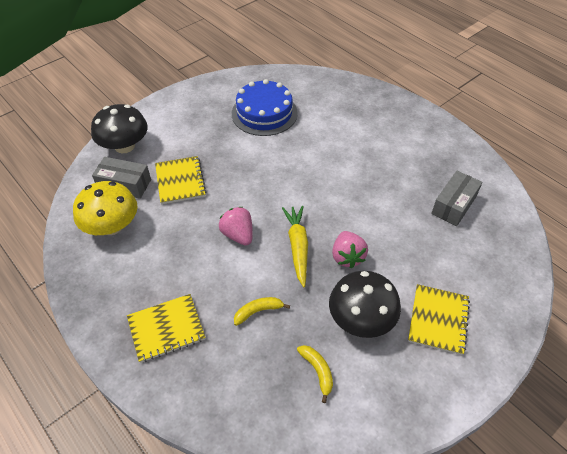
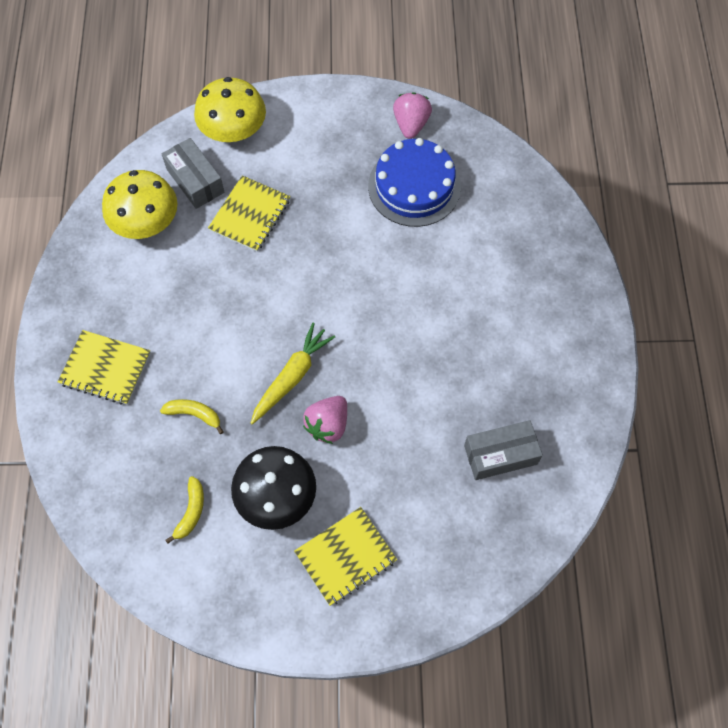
camera: 40 degrees right, 15 degrees up
(124, 146) = (233, 130): black mushroom -> yellow mushroom
(238, 235) = (249, 320): pink strawberry -> pink strawberry (411, 124)

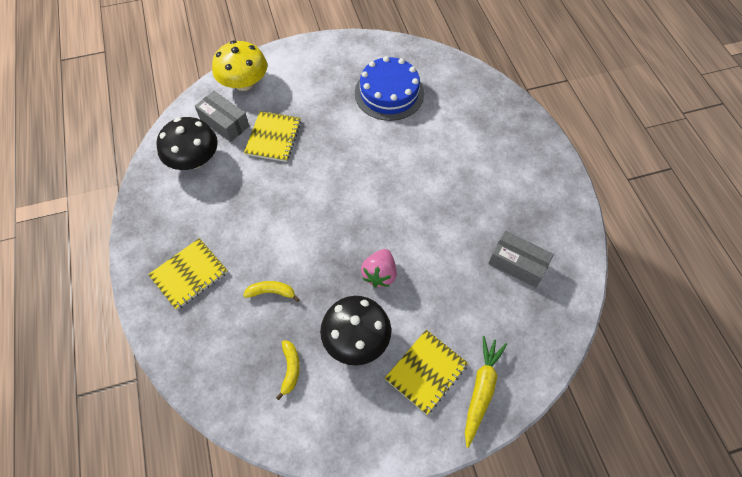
camera: 15 degrees left, 5 degrees down
(105, 368) = (189, 274): yellow notebook -> yellow notebook turned 45 degrees counterclockwise
(146, 222) = (194, 160): yellow mushroom -> black mushroom
(292, 377) = (340, 245): yellow carrot -> yellow carrot (481, 390)
(411, 124) = (373, 54): pink strawberry -> none
(500, 455) = (517, 264): grey box -> grey box turned 60 degrees clockwise

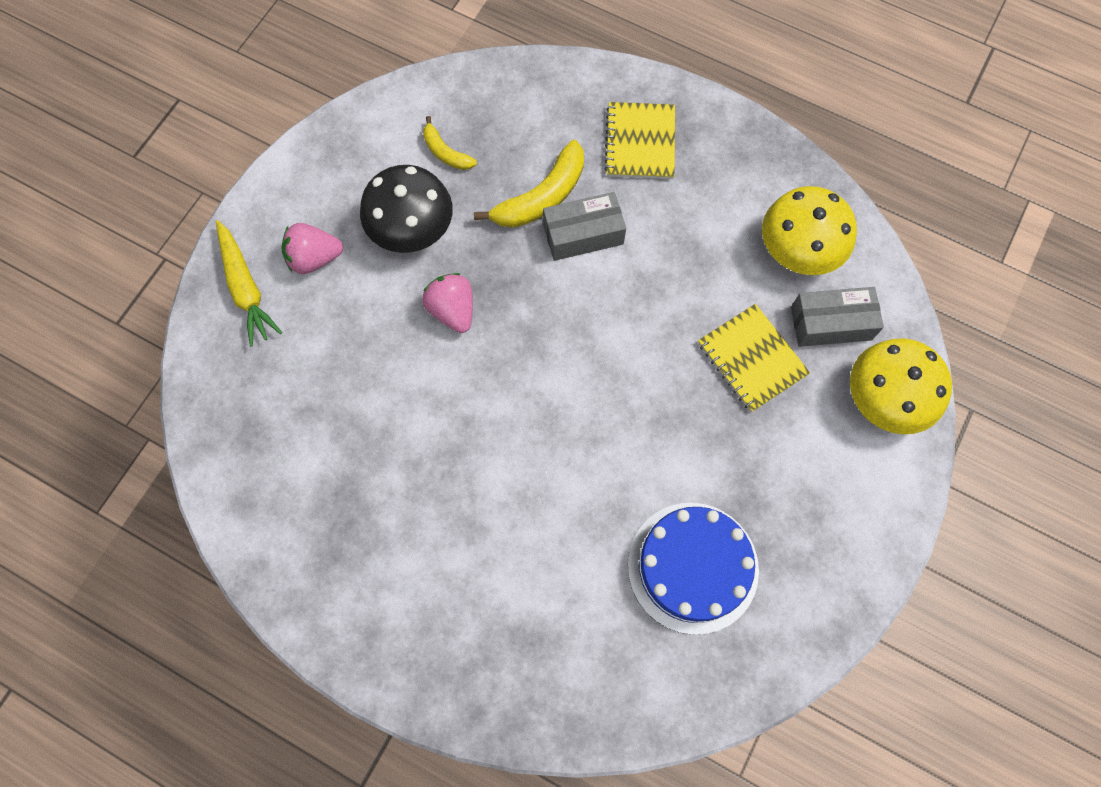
camera: 135 degrees right, 10 degrees up
(194, 160) = (799, 250): black mushroom -> yellow mushroom
(271, 292) = (541, 197): yellow banana -> yellow banana, size x1.76
(426, 372) = (314, 258): yellow notebook -> pink strawberry
(517, 264) = (310, 459): grey box -> grey box (583, 234)

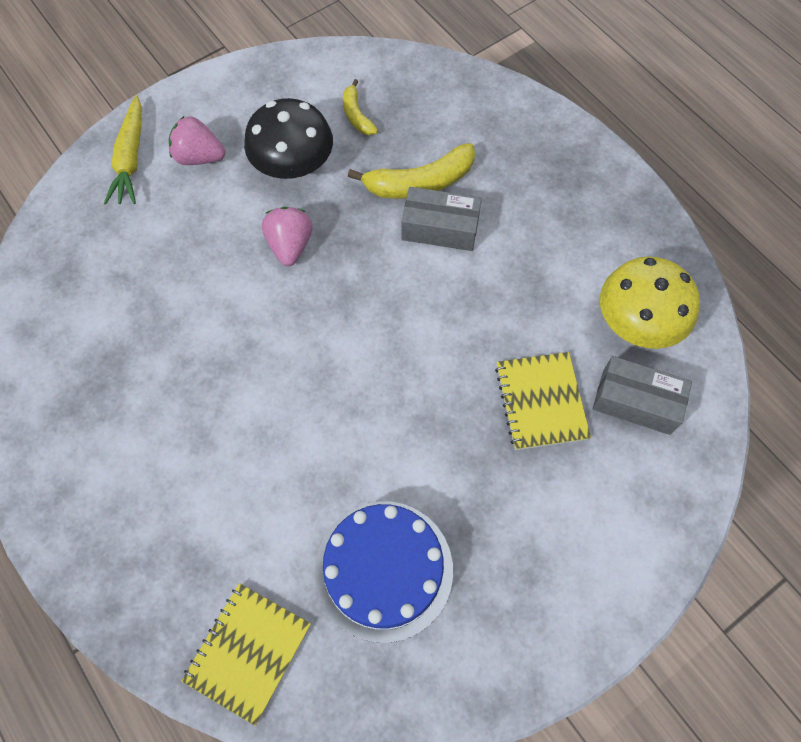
camera: 25 degrees right, 5 degrees down
(640, 142) = (533, 171): yellow notebook -> yellow notebook (248, 652)
(885, 399) = (657, 496): yellow mushroom -> none

